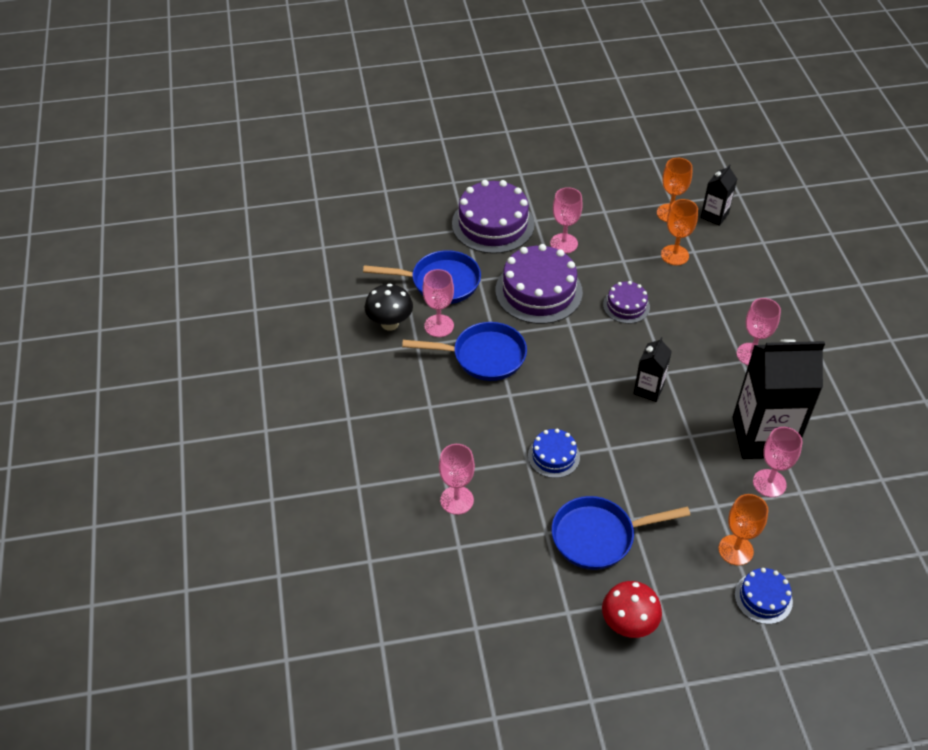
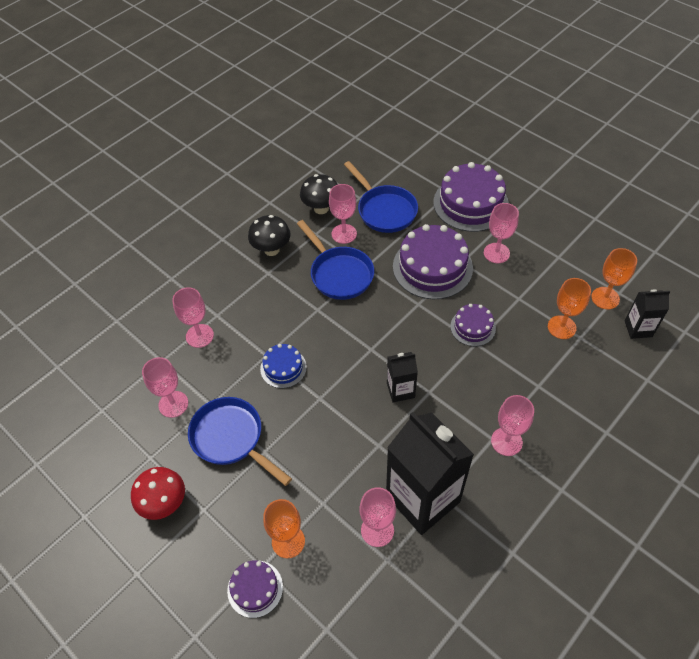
camera: 55 degrees right, 5 degrees up
(403, 388) = (271, 250): none -> black mushroom
(521, 562) = (173, 404): none -> pink goblet
(763, 598) = (255, 588): blue cake -> purple cake

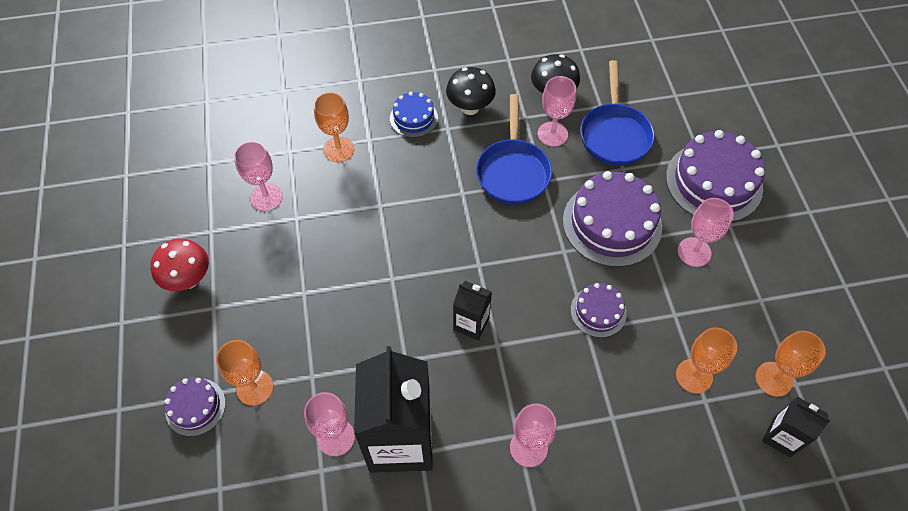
camera: 35 degrees right, 5 degrees up
(199, 336) = (338, 149): pink goblet -> orange goblet
(231, 438) = (286, 262): blue pan -> none
(283, 368) = (384, 228): blue cake -> blue cake (413, 118)

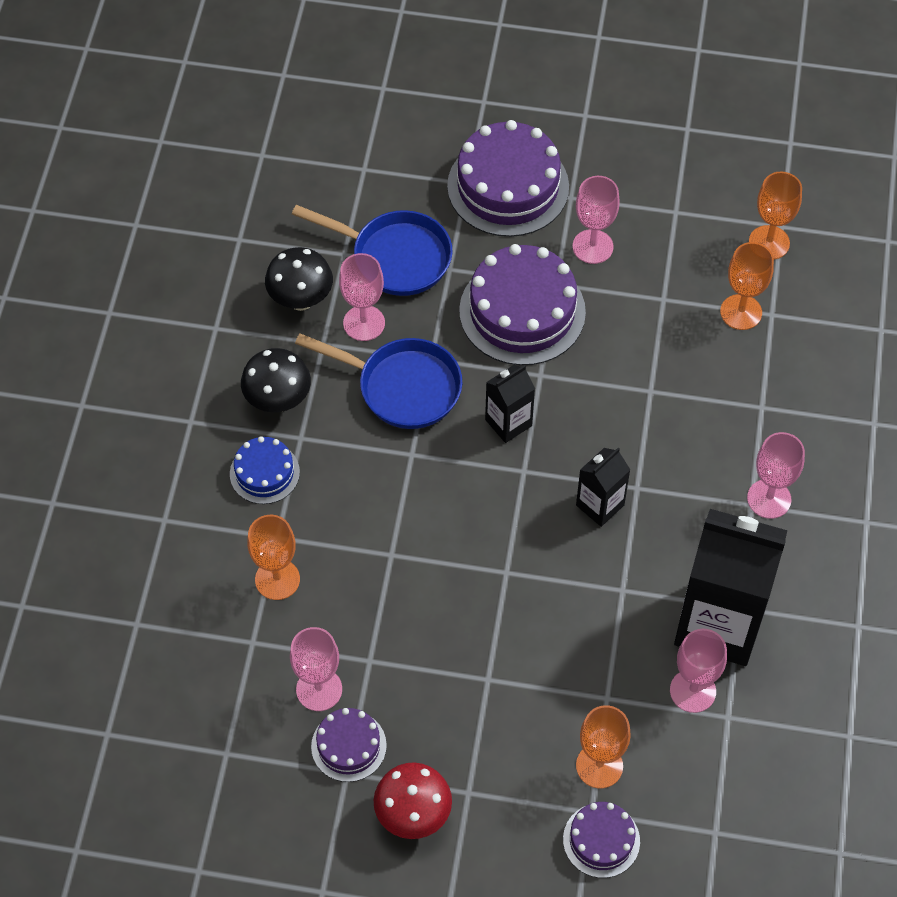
camera: 70 degrees left, 0 degrees up
(598, 311) = (632, 371): purple cake -> purple cake (348, 746)
(781, 437) = (832, 265): black carton -> black carton (508, 422)

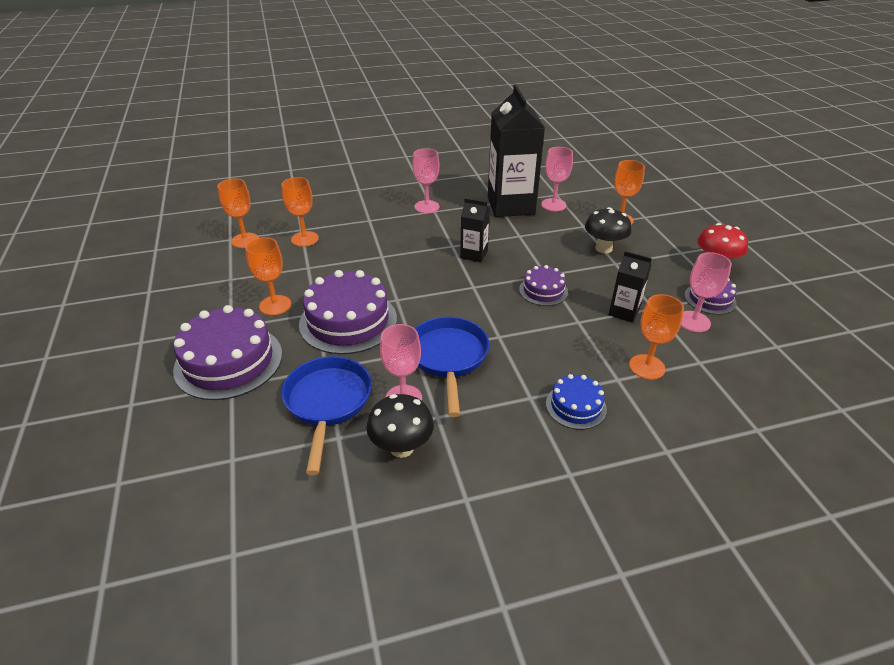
camera: 115 degrees left, 20 degrees down
(278, 401) = (509, 423): black mushroom -> black mushroom (603, 248)
(508, 422) = (443, 302): black carton -> black carton (624, 312)
(592, 246) = (275, 305): pink goblet -> orange goblet
(601, 840) = (654, 211): purple cake -> purple cake (543, 290)

